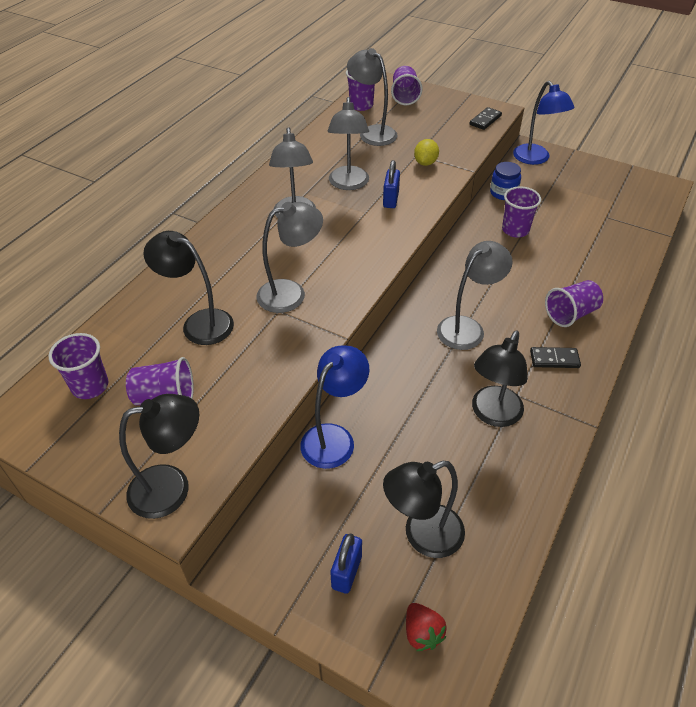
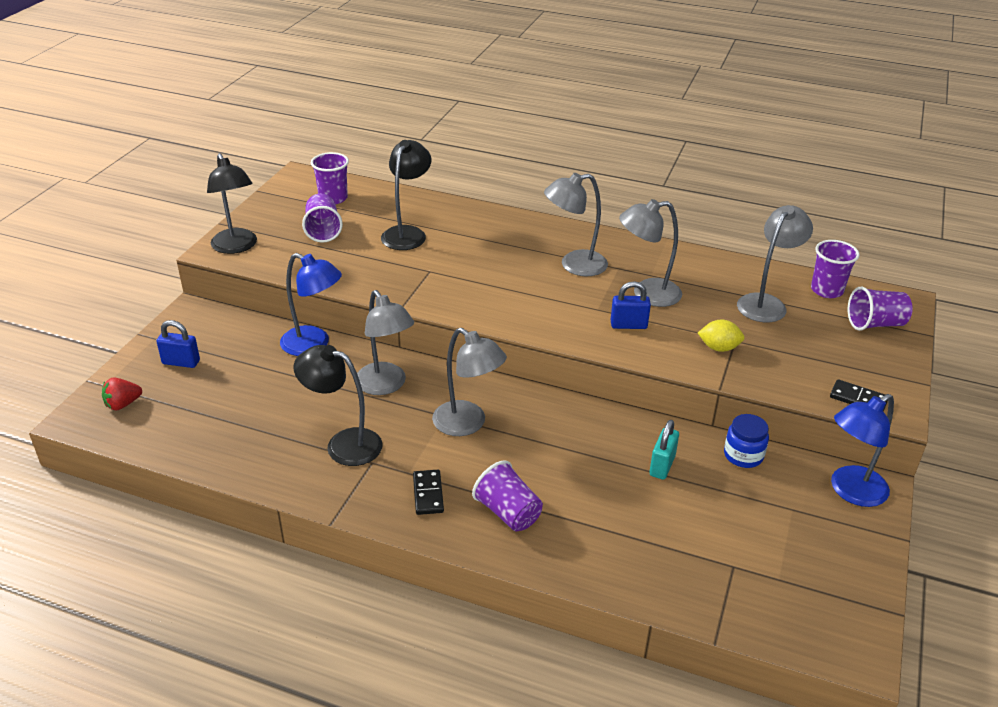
camera: 80 degrees right, 10 degrees down
(291, 293) = (454, 275): grey lamp -> grey lamp (385, 385)
(422, 535) = (209, 401): black lamp -> none
(515, 230) = (662, 466): purple cup -> turquoise padlock

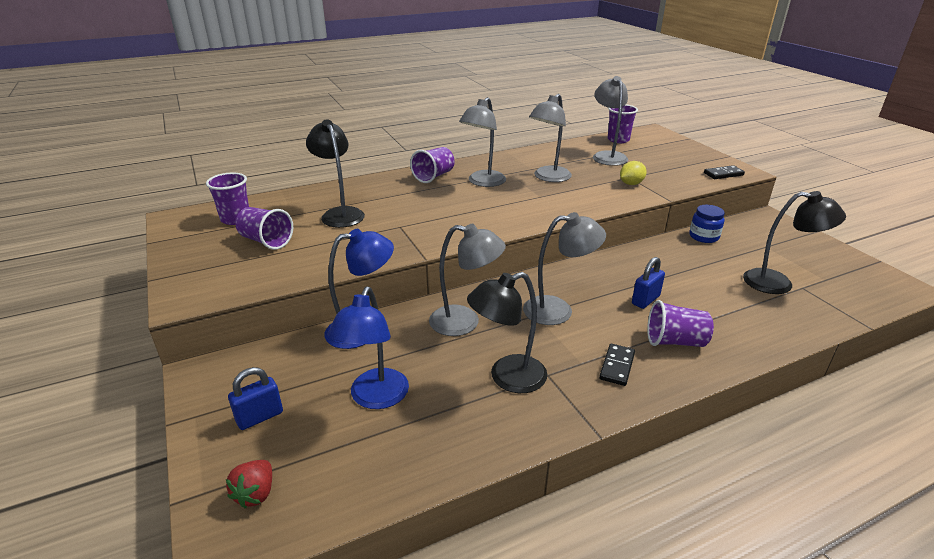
camera: 45 degrees left, 5 degrees down
(236, 247) = (202, 287): black lamp -> black lamp (778, 283)
(428, 494) = (617, 366): black domino -> black domino turned 75 degrees clockwise
(628, 325) = (571, 195): blue padlock -> blue padlock (645, 300)
(662, 466) = (686, 264): turquoise padlock -> none
(850, 491) = (766, 225): blue lamp -> blue lamp (375, 398)
(875, 324) = (663, 144): purple cup -> purple cup (434, 176)

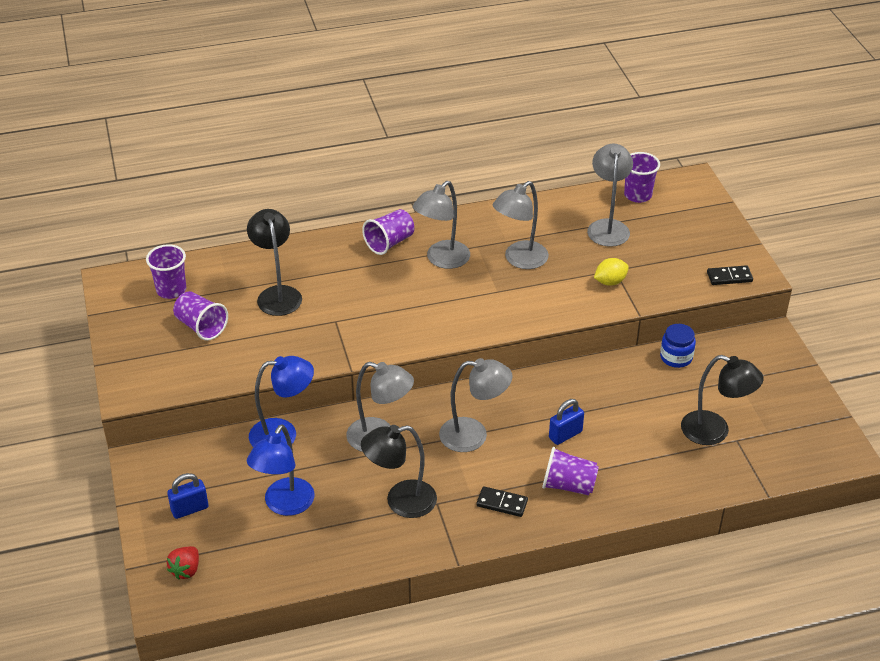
camera: 10 degrees right, 10 degrees up
(617, 366) = (502, 503): black domino -> black domino turned 75 degrees clockwise

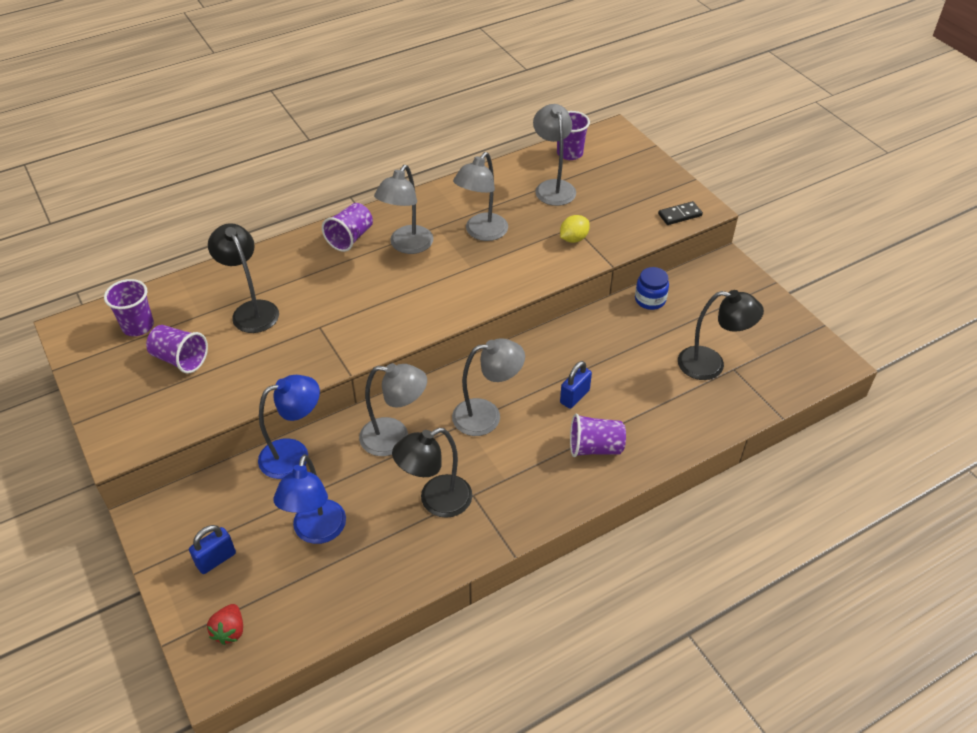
camera: 15 degrees left, 5 degrees up
(502, 503) = (537, 481): black domino -> none

